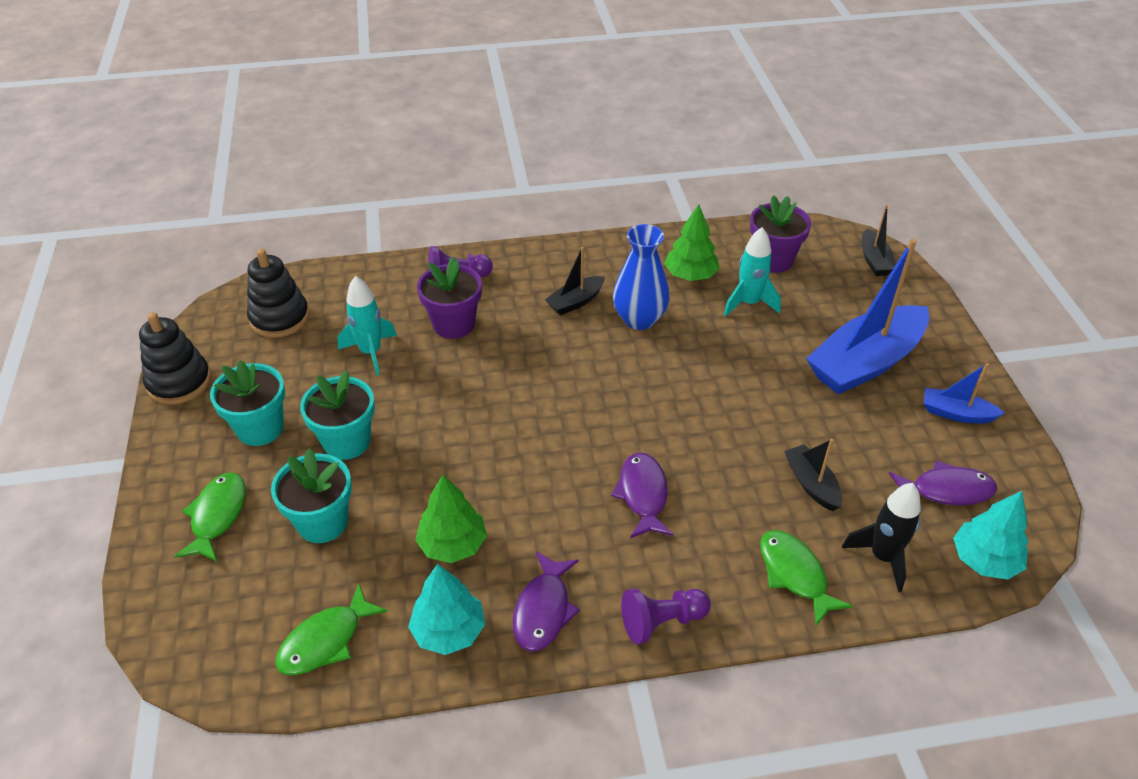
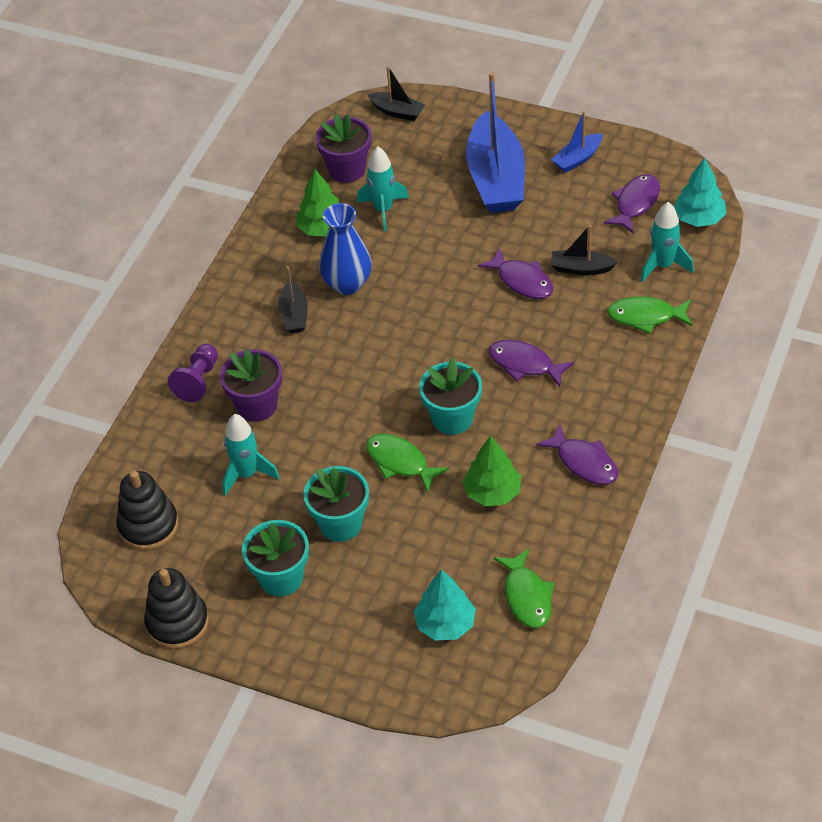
camera: 55 degrees left, 5 degrees up
(217, 516) = (359, 632): green fish -> green fish (400, 462)
(322, 522) = (415, 565): turquoise flower pot -> turquoise flower pot (452, 418)
(448, 631) = (565, 522): turquoise tree -> turquoise tree (445, 624)
(662, 622) = (635, 403): purple pawn -> none
(751, 442) = (522, 281): none -> purple fish
(882, 557) = (663, 266): black rocket -> turquoise rocket

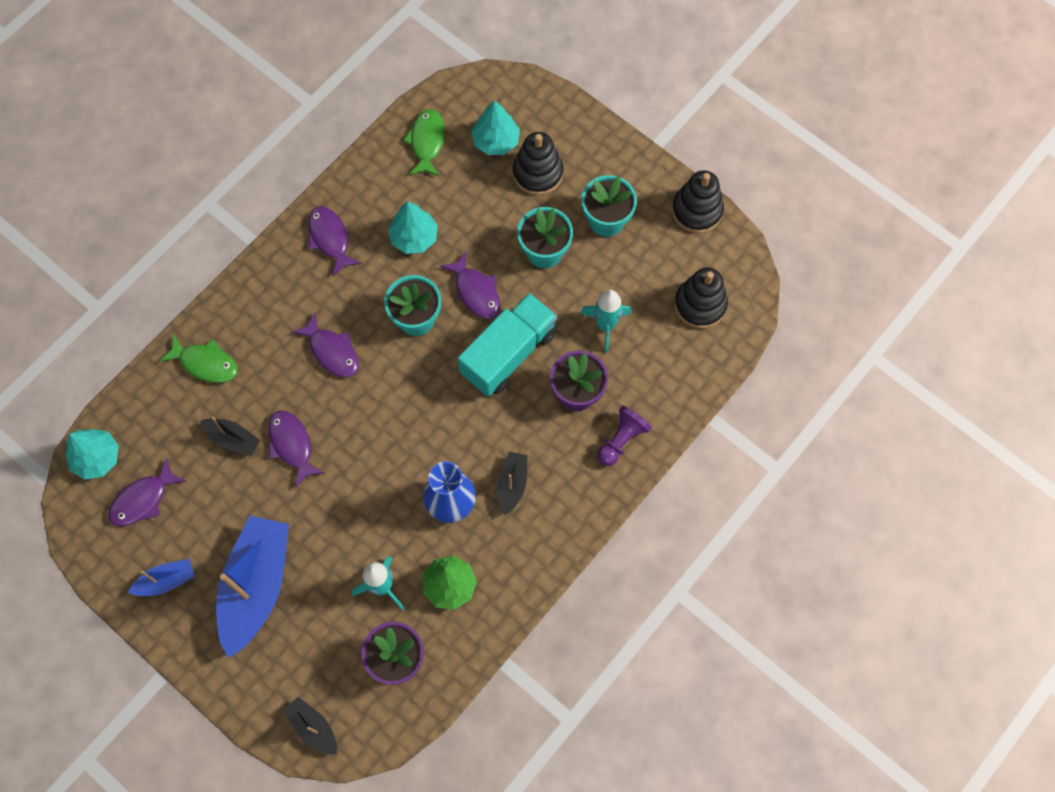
camera: 165 degrees left, 20 degrees up
(341, 418) = (508, 353): none -> turquoise truck
(380, 604) = (538, 173): none -> black stacking toy
(400, 462) = (476, 291): green fish -> purple fish
(492, 492) = (414, 237): green tree -> turquoise tree
(663, 266) = (159, 414): turquoise rocket -> none

